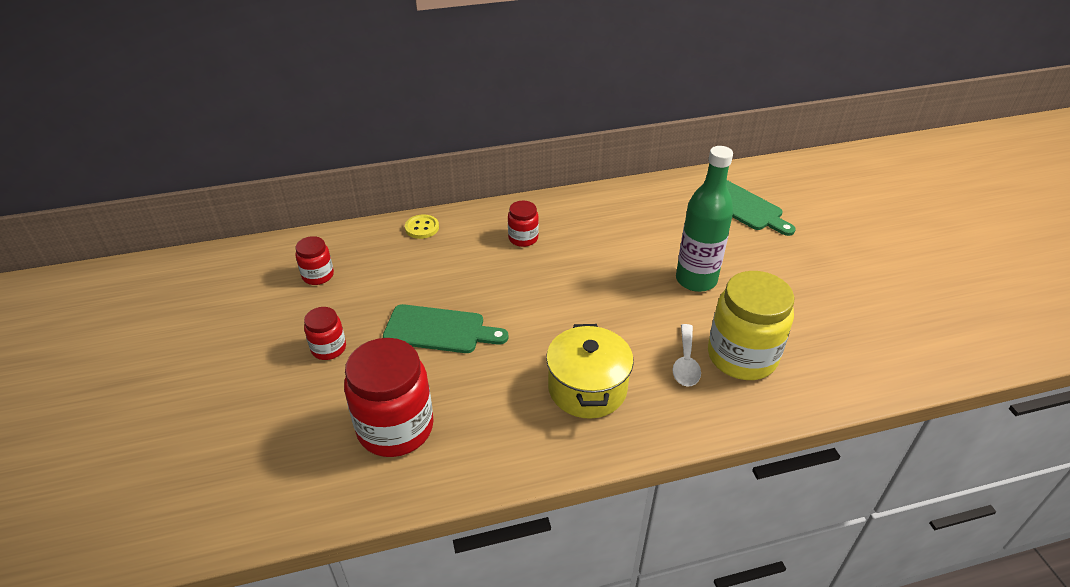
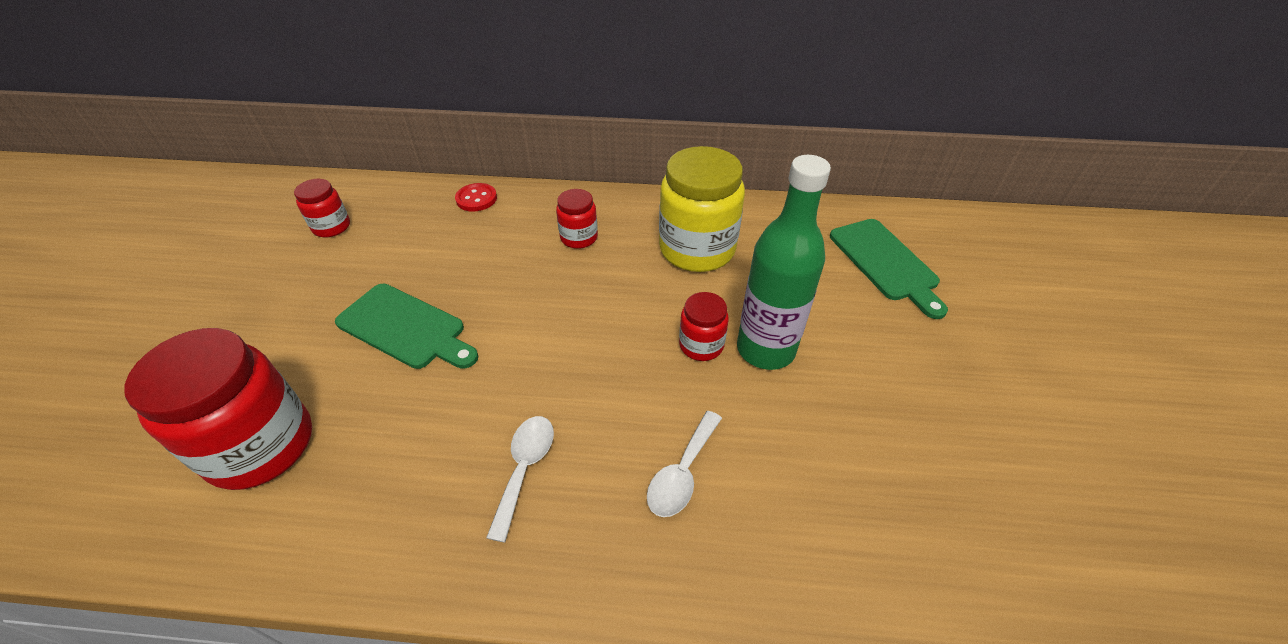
camera: 20 degrees right, 5 degrees up
(328, 348) = (274, 316): red jar -> red jar (701, 345)
(422, 228) = (476, 199): yellow button -> red button
(587, 388) = (525, 468): yellow pot -> white spoon
(742, 356) = (771, 489): yellow jar -> yellow jar (697, 249)

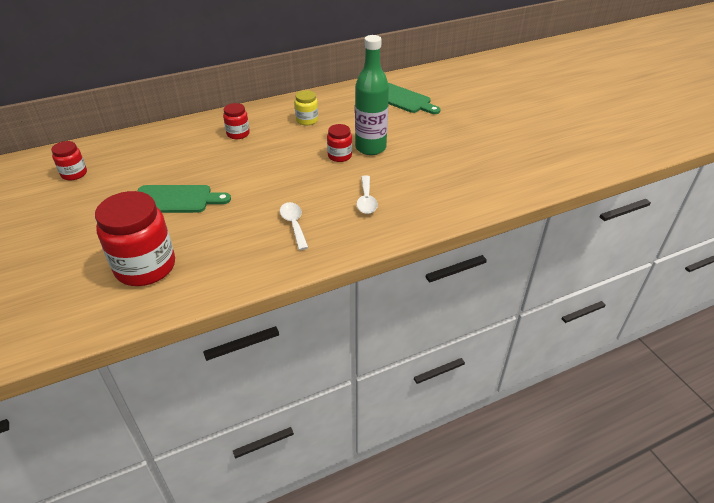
camera: 30 degrees left, 5 degrees down
(476, 199) = (157, 134): red button -> none
(697, 249) = (307, 120): yellow jar -> yellow jar, size x0.50

